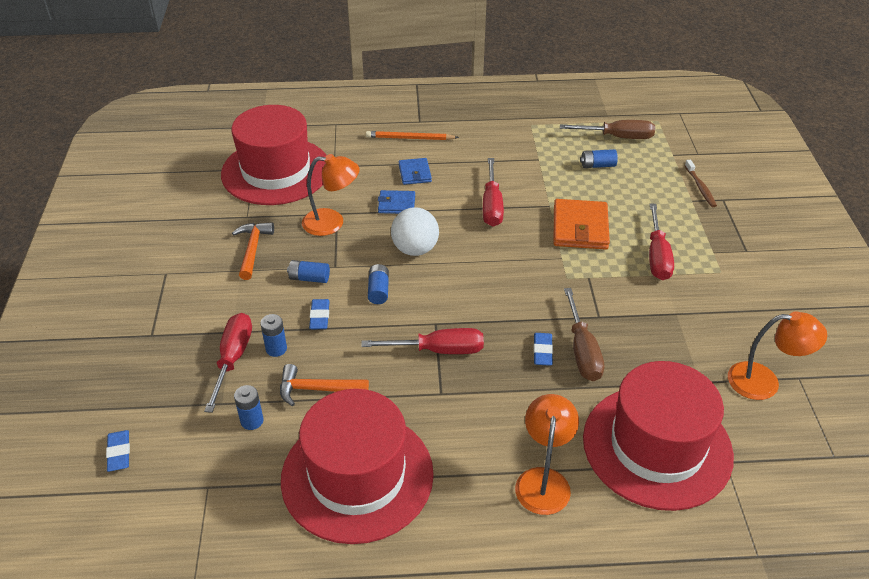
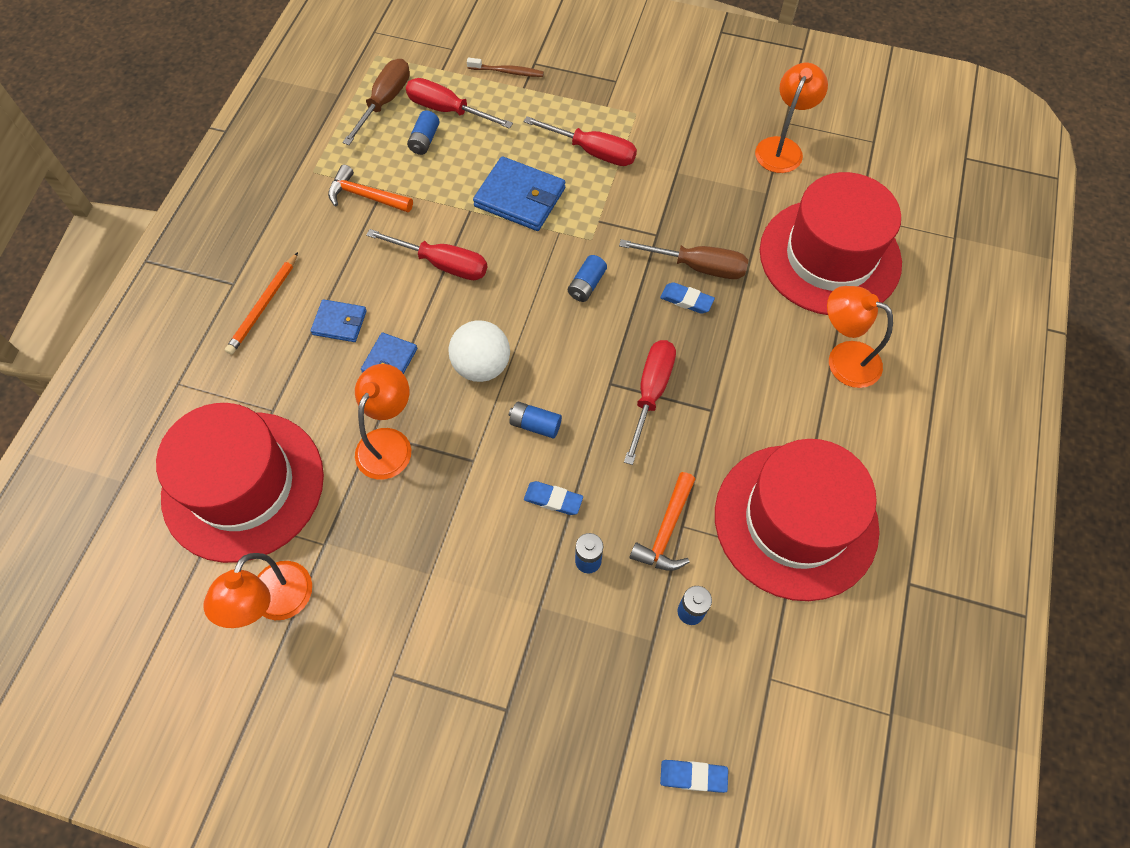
camera: 70 degrees left, 20 degrees up
(200, 209) = (275, 603): none -> orange lamp
(233, 359) = (586, 614): red screwdriver -> red screwdriver (448, 110)
(253, 249) = (396, 550): orange hammer -> orange hammer (365, 196)
(309, 278) = (482, 495): blue battery -> blue battery (586, 285)
(580, 228) = (520, 197): orange wallet -> blue wallet

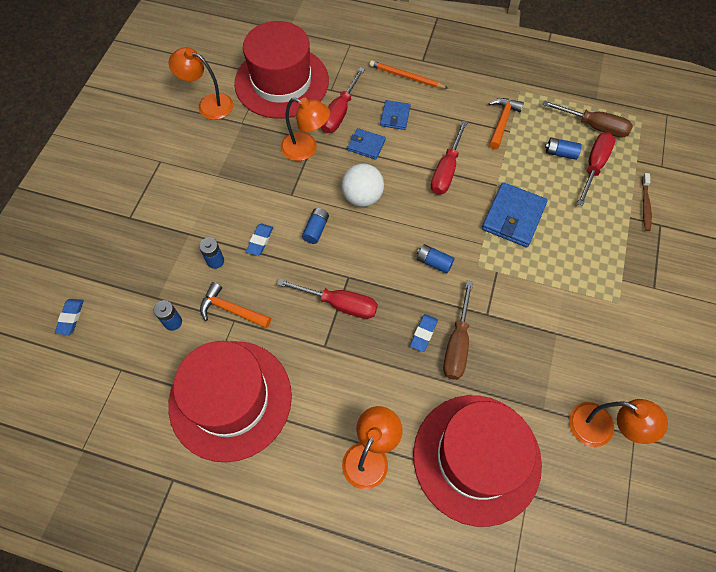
camera: 90 degrees right, 0 degrees up
(592, 152) = (568, 268): red screwdriver -> red screwdriver (340, 112)

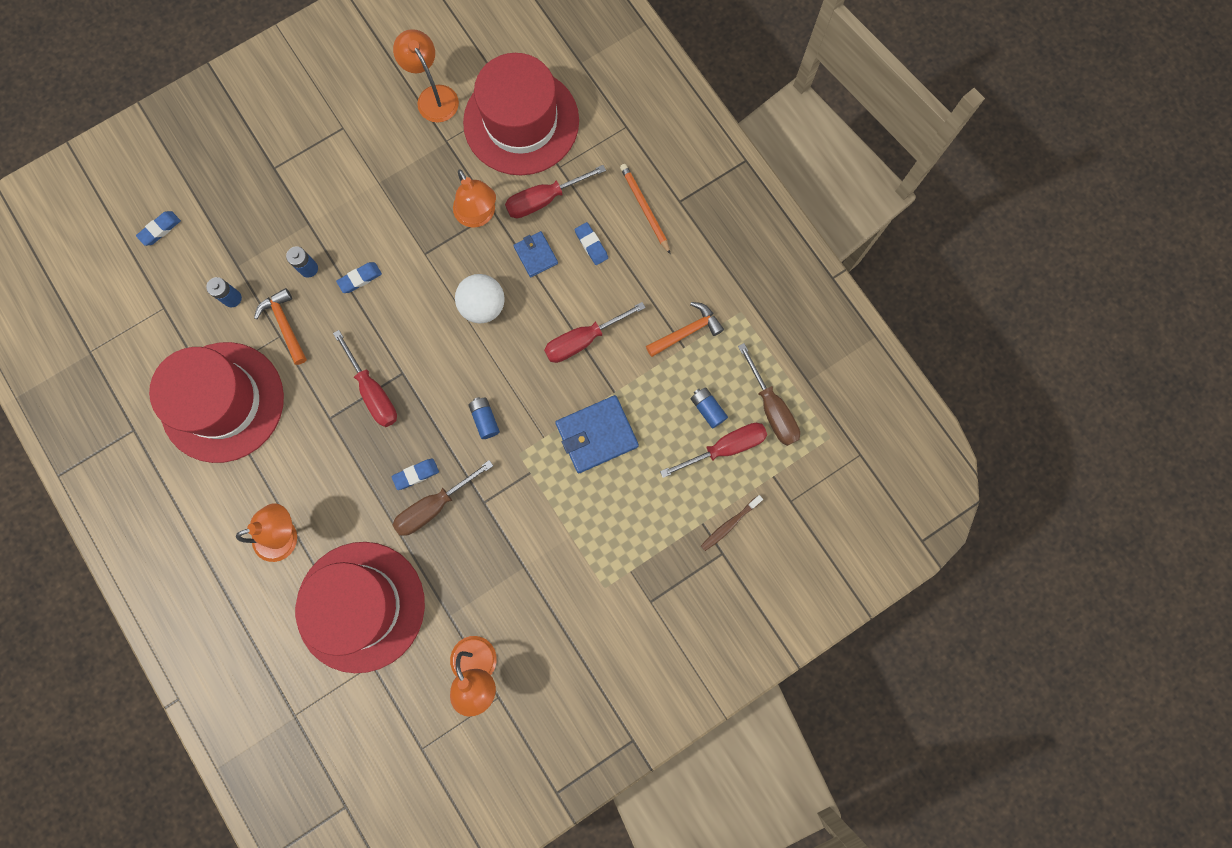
camera: 40 degrees right, 15 degrees up
(316, 229) = (415, 306): blue battery -> none
(395, 116) = (591, 245): blue wallet -> blue eraser

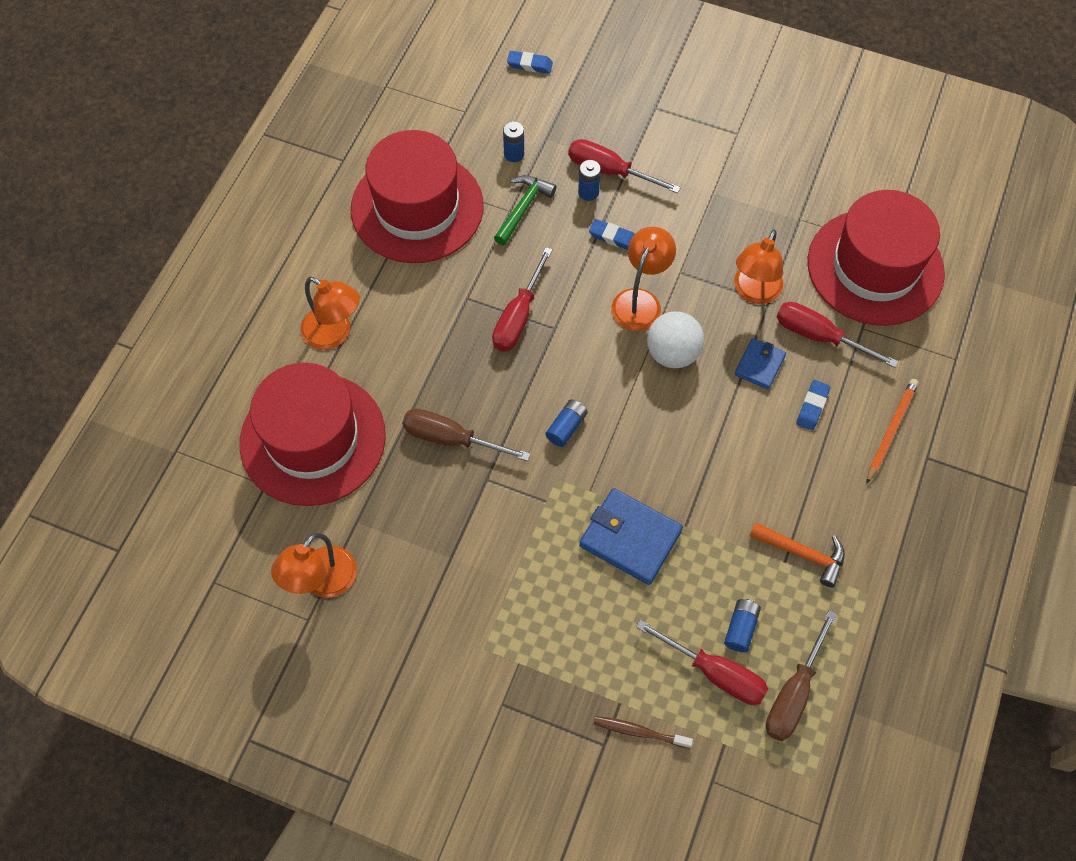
camera: 55 degrees right, 15 degrees down
(285, 324) = (523, 208): orange hammer -> green hammer
(416, 474) = (469, 403): blue eraser -> none
(433, 96) = (832, 182): orange lamp -> orange lamp (640, 301)
(583, 340) = (713, 462): red screwdriver -> red screwdriver (609, 171)

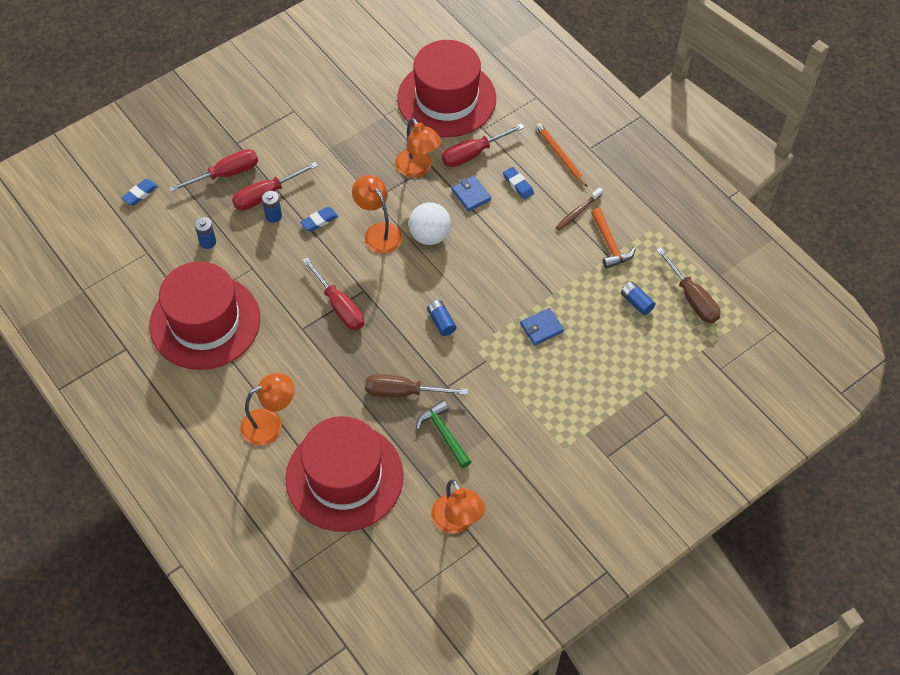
camera: 60 degrees left, 5 degrees down
(451, 439) = (403, 392): brown screwdriver -> brown screwdriver turned 45 degrees clockwise
(523, 208) = (256, 259): green hammer -> green hammer (443, 434)
(630, 538) = (541, 328): blue wallet -> blue wallet, size x0.58
(639, 732) = (669, 390): brown toothbrush -> brown toothbrush (577, 212)
(714, 673) = (655, 331): red screwdriver -> red screwdriver (225, 174)
(803, 554) = (610, 244): orange hammer -> orange hammer turned 105 degrees clockwise

